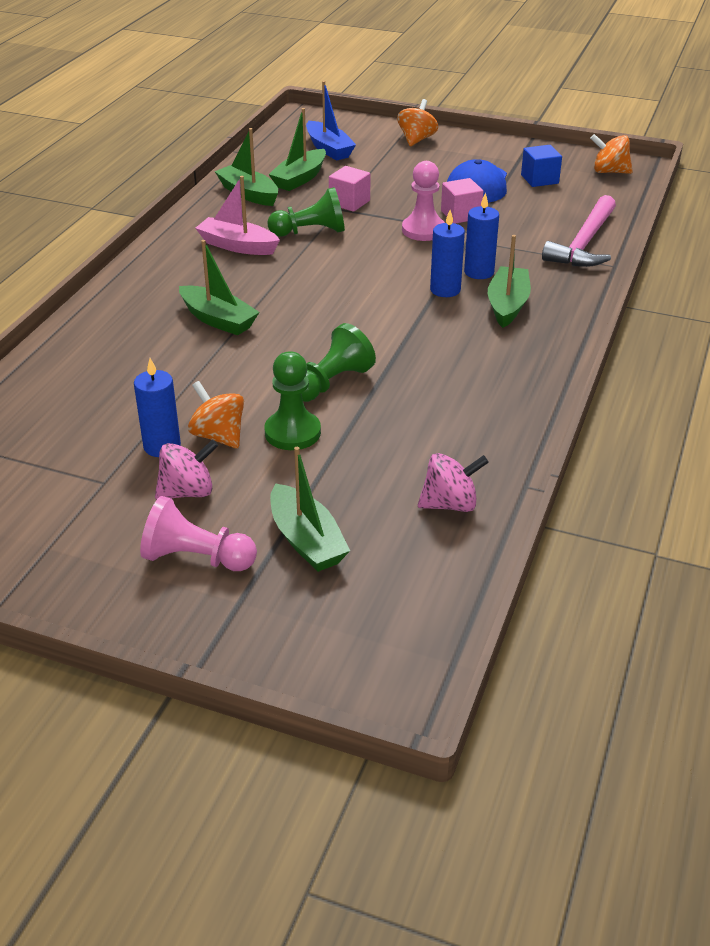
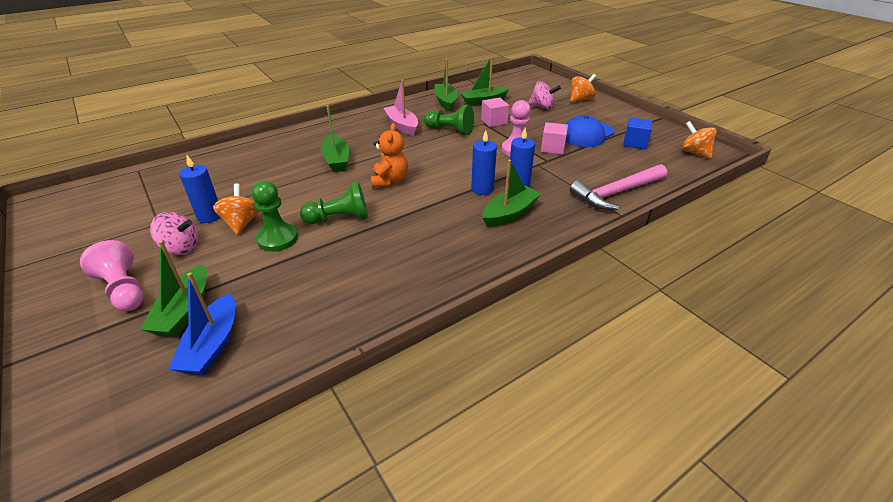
camera: 35 degrees right, 0 degrees up
(326, 320) = (390, 181): none -> orange teddy bear
(329, 149) = (521, 91): blue boat -> blue boat (212, 345)
(450, 504) = (290, 333): pink spinning top -> pink spinning top (542, 107)

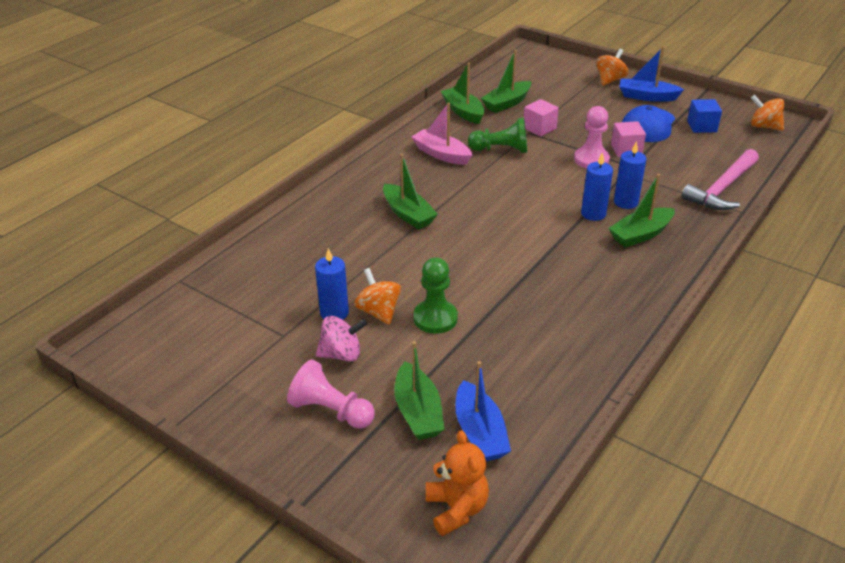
camera: 20 degrees left, 0 degrees up
(340, 218) = (478, 281): green pawn -> none
(390, 181) = (490, 226): orange teddy bear -> orange teddy bear (456, 509)
(509, 213) = (640, 234): green boat -> green boat turned 150 degrees counterclockwise
(542, 107) = (576, 98): pink spinning top -> none
(602, 115) = (647, 97): none -> blue boat

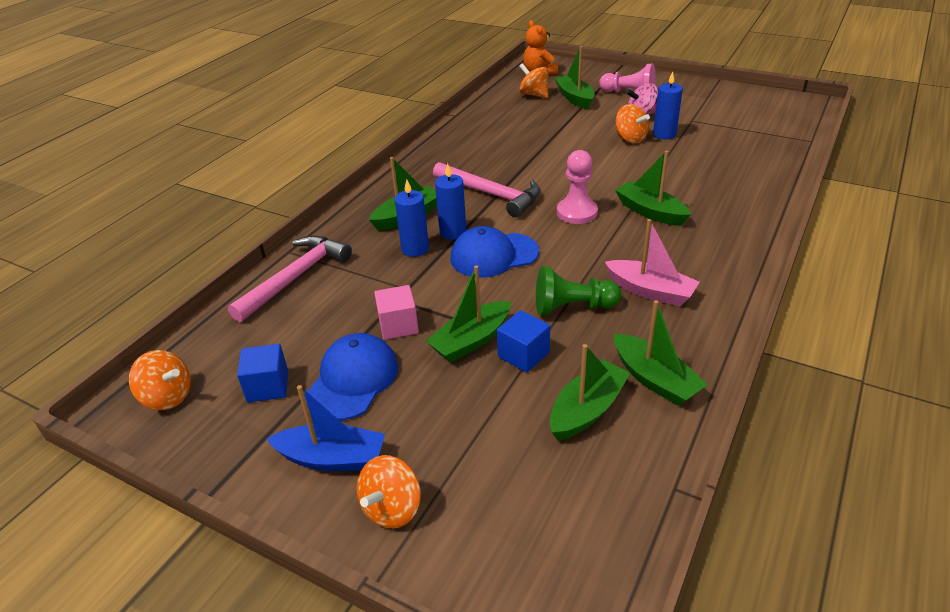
camera: 175 degrees right, 0 degrees up
(435, 318) = (584, 139): green pawn -> none
(480, 432) = (534, 95): blue boat -> orange spinning top
(539, 128) = (523, 354): pink cube -> blue cube
(556, 190) = (494, 255): none -> blue cap
(556, 250) = (492, 194): none -> pink hammer
(573, 137) = (471, 341): none -> green boat
(591, 159) = (448, 304): pink pawn -> pink pawn (577, 212)

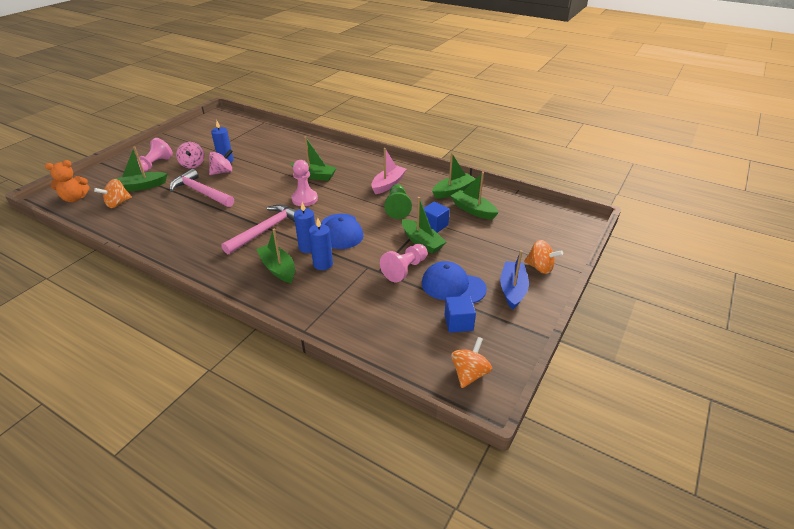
camera: 90 degrees left, 0 degrees up
(296, 277) = (341, 322): pink hammer -> pink hammer (201, 192)
(398, 325) = (405, 269): pink cube -> pink pawn
(630, 138) = (222, 172): orange spinning top -> pink spinning top
(650, 212) = (314, 176): green boat -> green boat turned 120 degrees counterclockwise

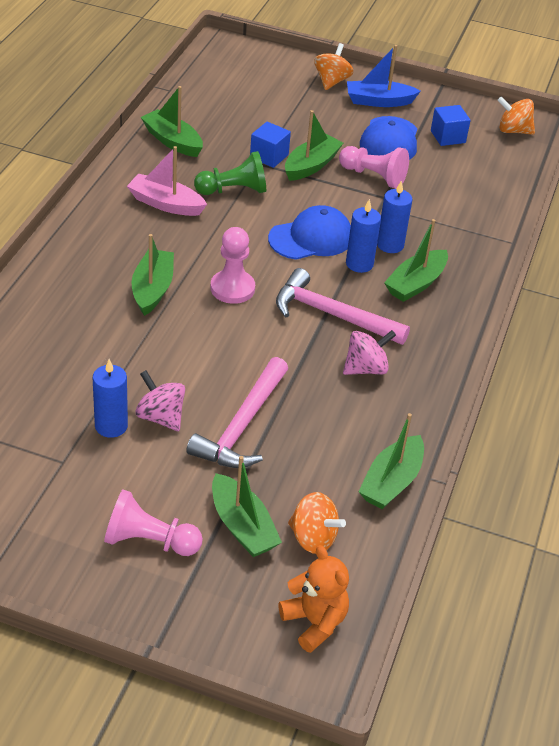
camera: 105 degrees left, 5 degrees up
(193, 165) = (137, 474): pink spinning top -> pink spinning top (366, 368)
(473, 210) = (221, 124): green boat -> green boat (391, 482)

